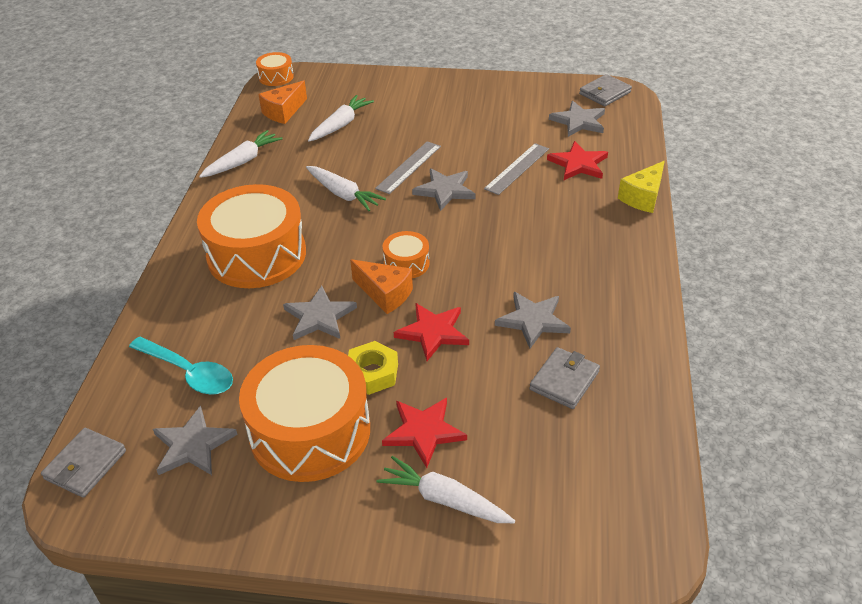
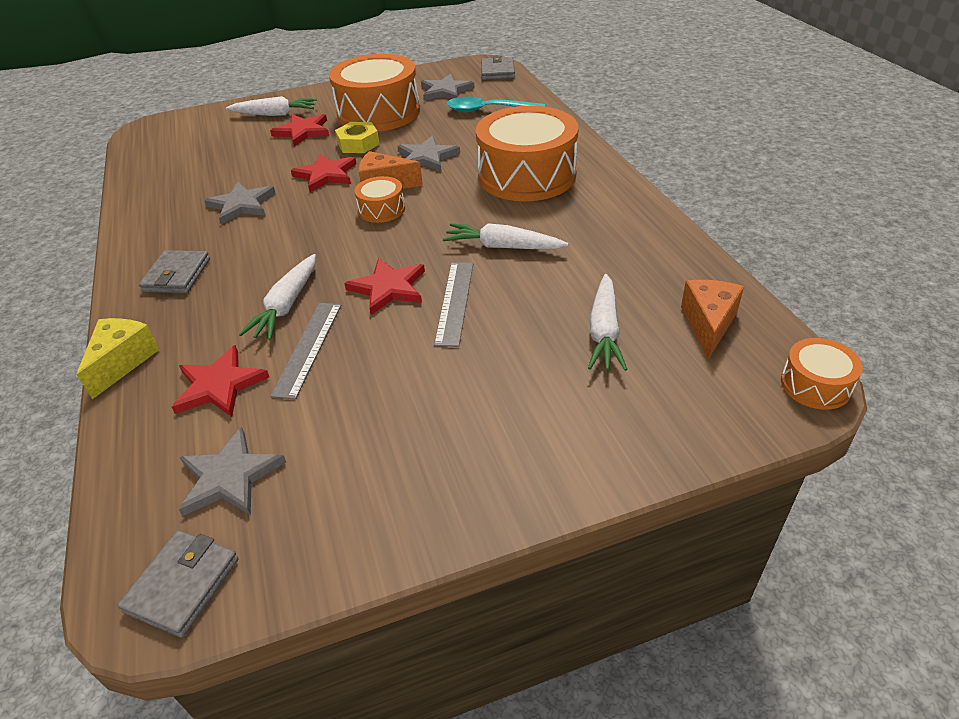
camera: 155 degrees right, 0 degrees up
(242, 161) = (659, 243): white carrot -> white carrot (286, 305)
(445, 190) = (388, 288): grey star -> red star
(564, 380) = (207, 179): grey wallet -> grey wallet (177, 275)

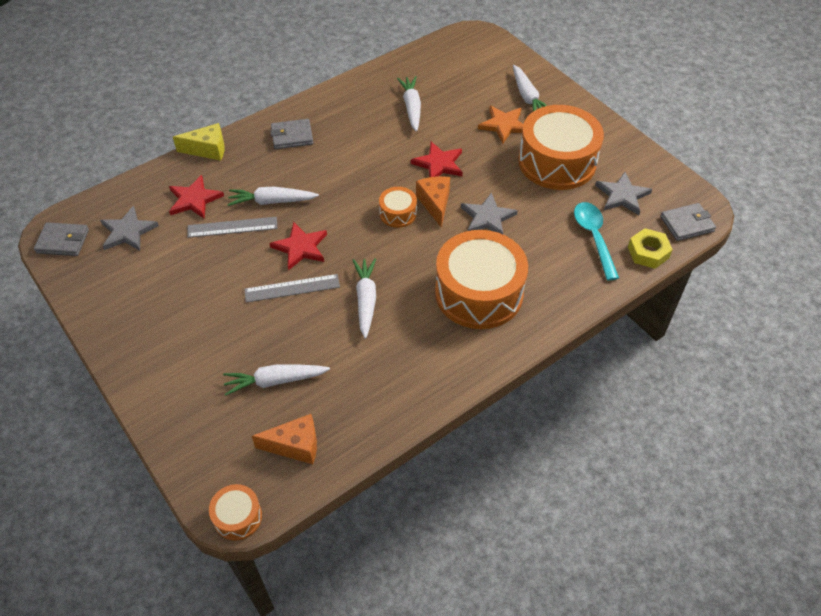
camera: 70 degrees right, 10 degrees up
(219, 180) = (411, 107): none -> white carrot
(241, 205) = (382, 133): grey star -> none
(303, 131) = (504, 125): red star -> orange star
(358, 144) = (495, 166): yellow nut -> yellow nut (648, 252)

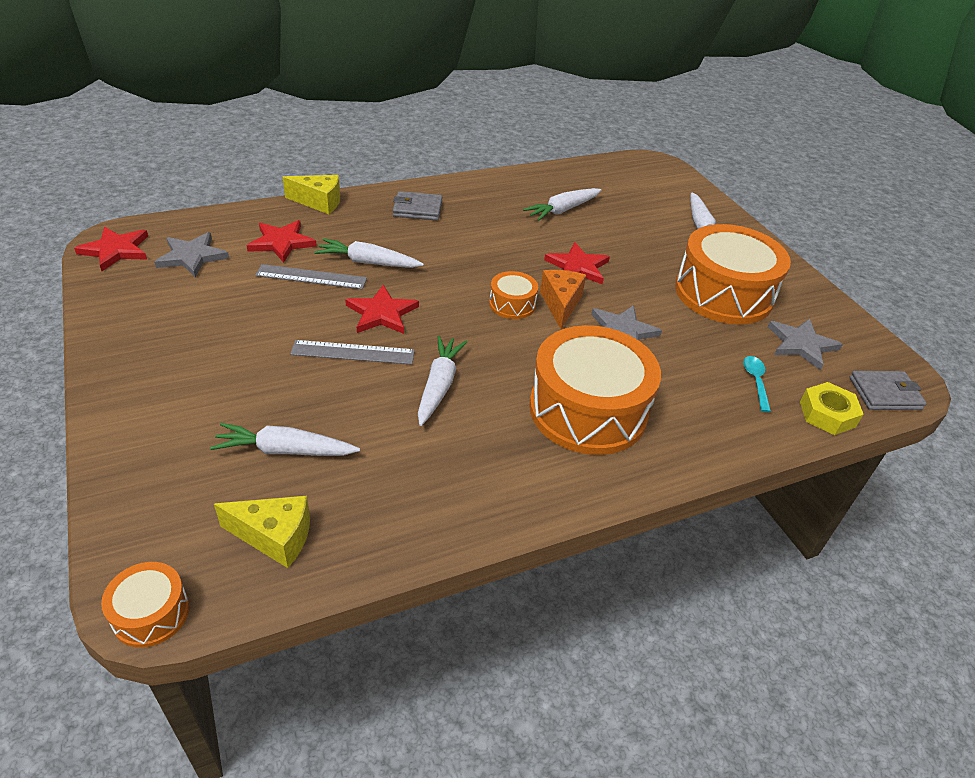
camera: 10 degrees right, 10 degrees down
(63, 241) = (116, 250): grey wallet -> red star
(295, 446) = (274, 537): orange cheese -> yellow cheese
(411, 107) = (562, 210): white carrot -> white carrot turned 135 degrees counterclockwise
(504, 125) = (666, 246): orange star -> none
(593, 237) = (755, 381): turquoise spoon -> turquoise spoon, size x0.59

